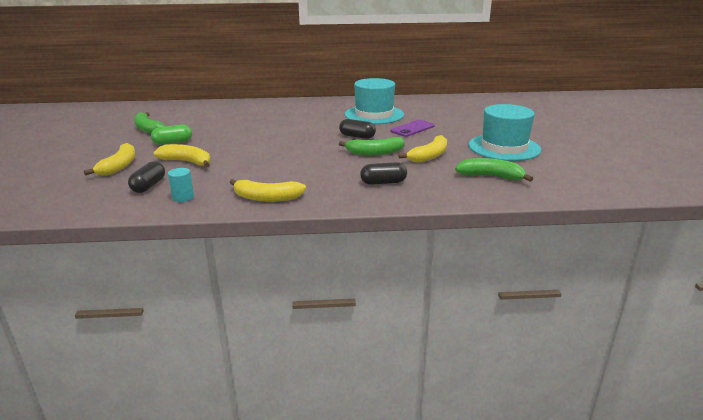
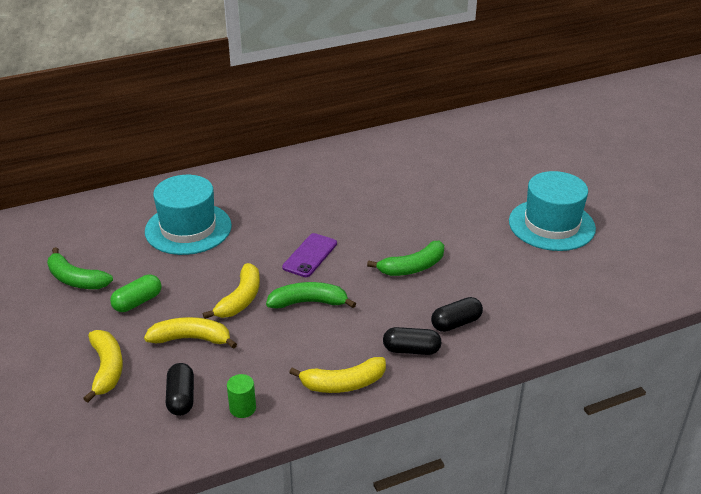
camera: 20 degrees left, 10 degrees up
(183, 197) = (242, 408): turquoise cylinder -> green cylinder
(357, 136) = (370, 237): black capsule -> black capsule (411, 350)
(374, 115) = (362, 184): turquoise hat -> turquoise hat (188, 228)
(412, 128) = (428, 206): purple phone -> purple phone (310, 255)
(429, 156) = (478, 260): yellow banana -> yellow banana (240, 299)
(491, 176) = (564, 284): green banana -> green banana (308, 302)

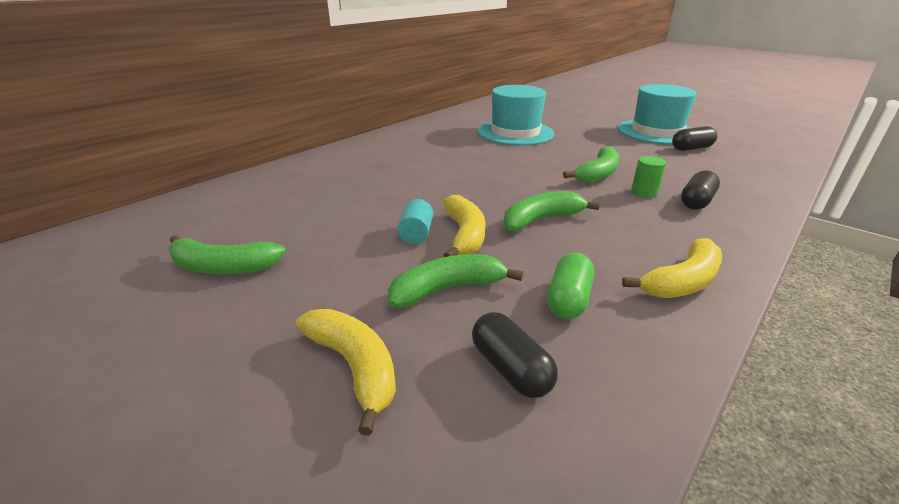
camera: 25 degrees left, 5 degrees down
(137, 302) = (335, 269): green capsule -> green capsule (568, 299)
(188, 228) = (340, 192): turquoise hat -> turquoise hat (515, 132)
(191, 339) = (447, 289): yellow banana -> green banana
(209, 288) = (416, 234): none -> turquoise cylinder
(242, 408) = (610, 351): green cylinder -> green cylinder (644, 192)
(310, 255) = (494, 185): purple phone -> none
(411, 350) = (695, 231): black capsule -> black capsule (691, 148)

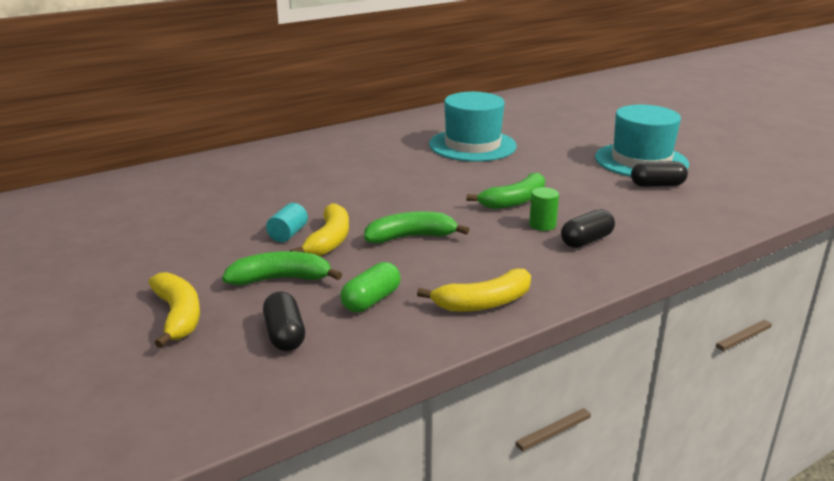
camera: 15 degrees right, 5 degrees down
(223, 267) = (120, 239): green banana -> none

